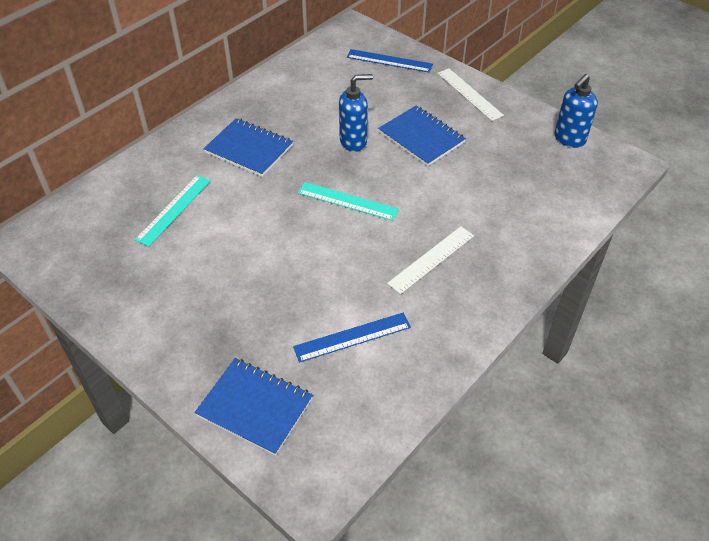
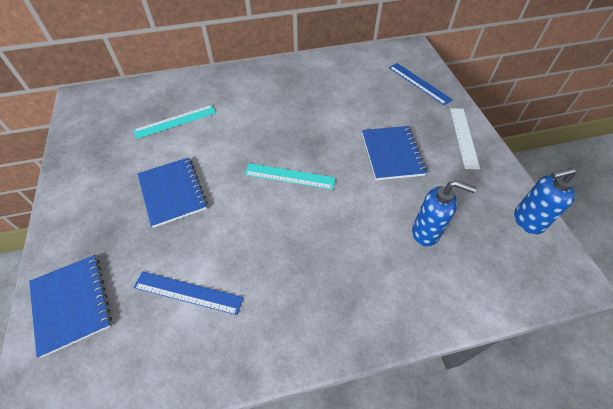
camera: 35 degrees right, 5 degrees up
(249, 149) = (260, 103): blue notebook -> blue notebook (173, 192)
(347, 201) = (289, 176): turquoise ruler -> turquoise ruler turned 45 degrees counterclockwise
(353, 142) = (336, 132): blue soap dispenser -> blue soap dispenser (426, 232)
(431, 259) = (308, 263): white ruler -> none

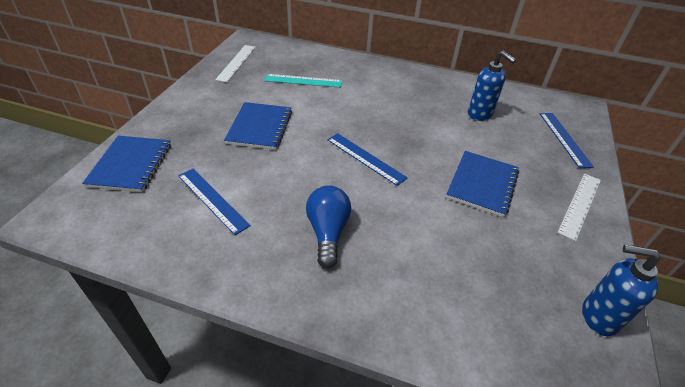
camera: 30 degrees right, 10 degrees down
(90, 130) = (236, 63): none -> white ruler
(289, 176) = (365, 158): turquoise ruler -> blue ruler
(311, 264) = (328, 232): none -> blue light bulb
(426, 232) = (463, 265): blue soap dispenser -> blue soap dispenser (480, 114)

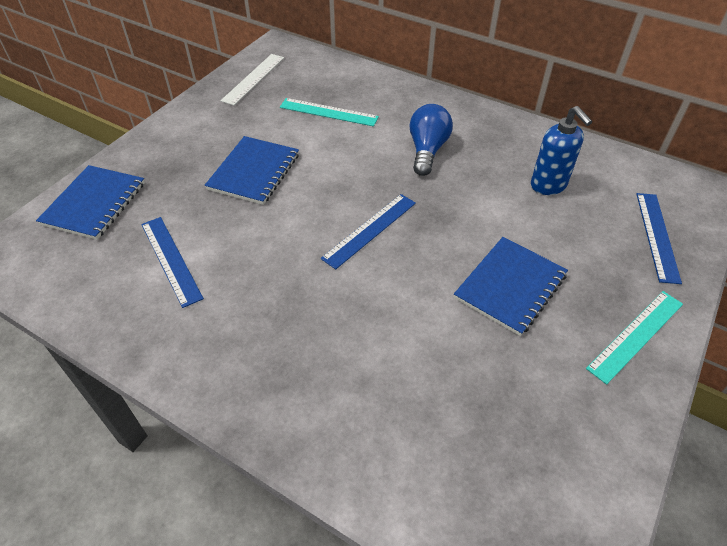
camera: 15 degrees right, 5 degrees up
(328, 232) = (290, 321): blue light bulb -> blue light bulb (427, 150)
(365, 158) = (370, 230): blue ruler -> blue ruler turned 75 degrees clockwise
(580, 205) = (636, 335): white ruler -> turquoise ruler
(598, 317) = (592, 489): blue soap dispenser -> none

